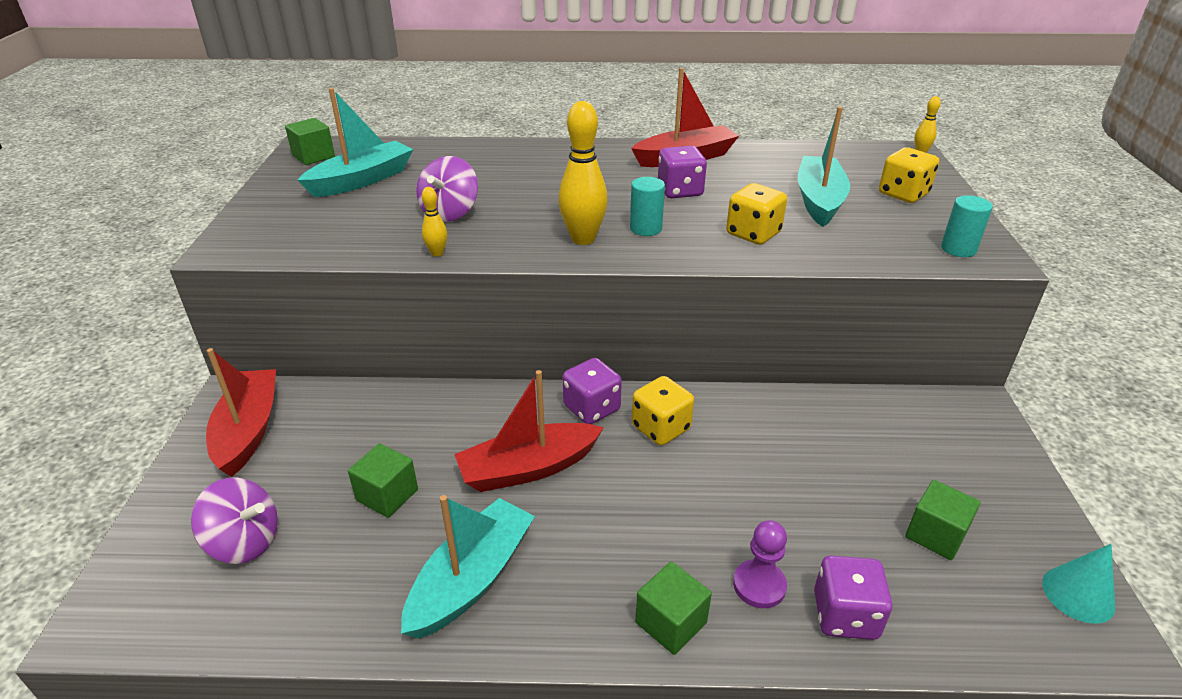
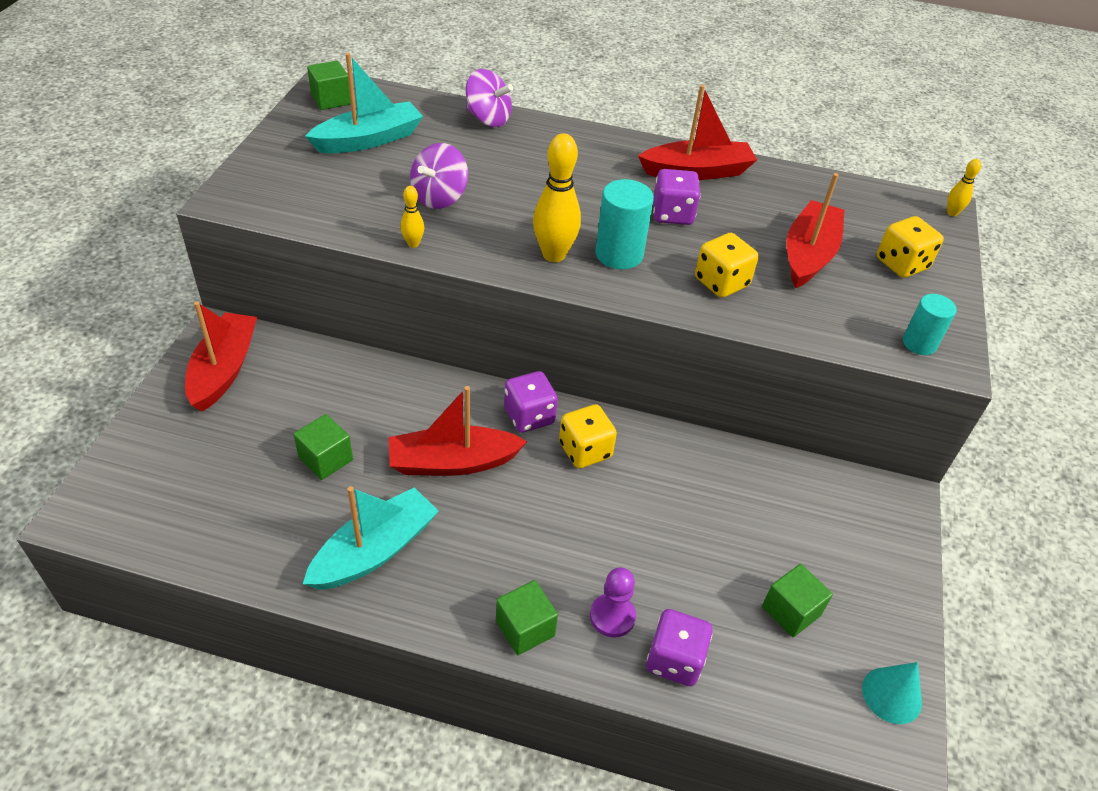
camera: 10 degrees right, 10 degrees up
(245, 542) = (202, 474): purple spinning top -> purple spinning top (488, 119)
(646, 228) = (619, 254): turquoise cylinder -> turquoise cylinder, size x1.51
(819, 200) = (808, 254): turquoise boat -> red boat

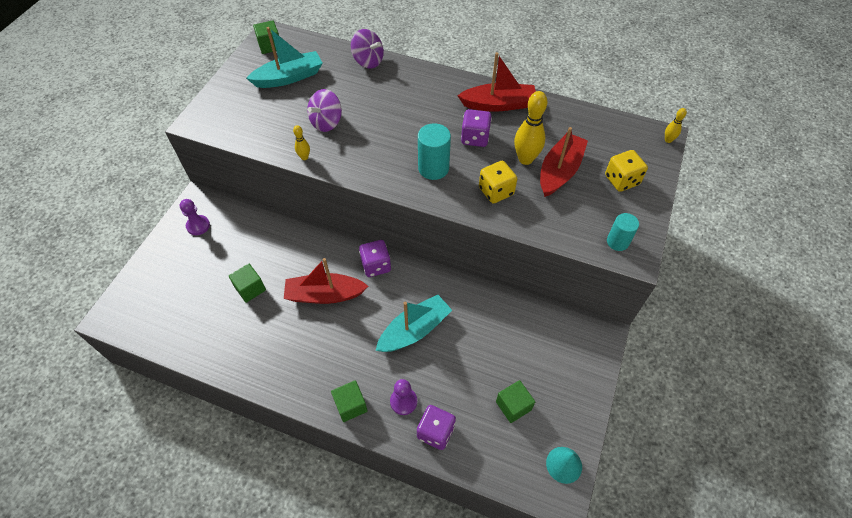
camera: 10 degrees right, 10 degrees up
(224, 369) = (198, 226): red boat -> purple pawn
(375, 550) = (271, 350): turquoise boat -> turquoise boat (414, 330)
(554, 255) = (391, 167): yellow bowling pin -> yellow bowling pin (525, 159)
(585, 450) = (406, 291): yellow dice -> none

